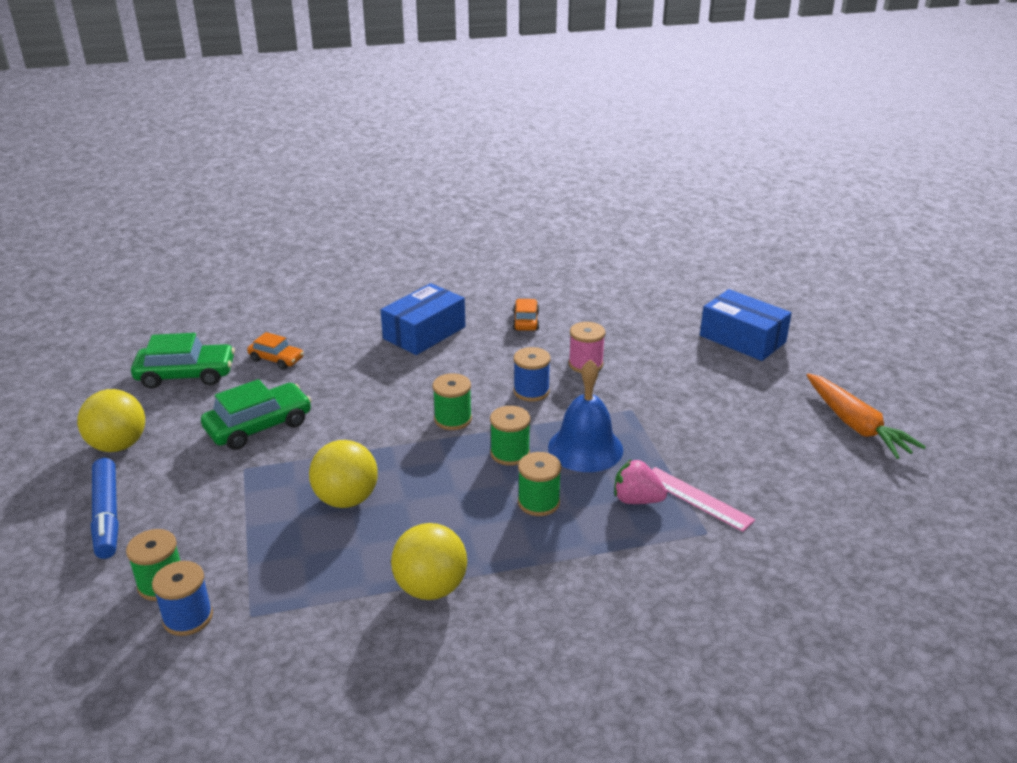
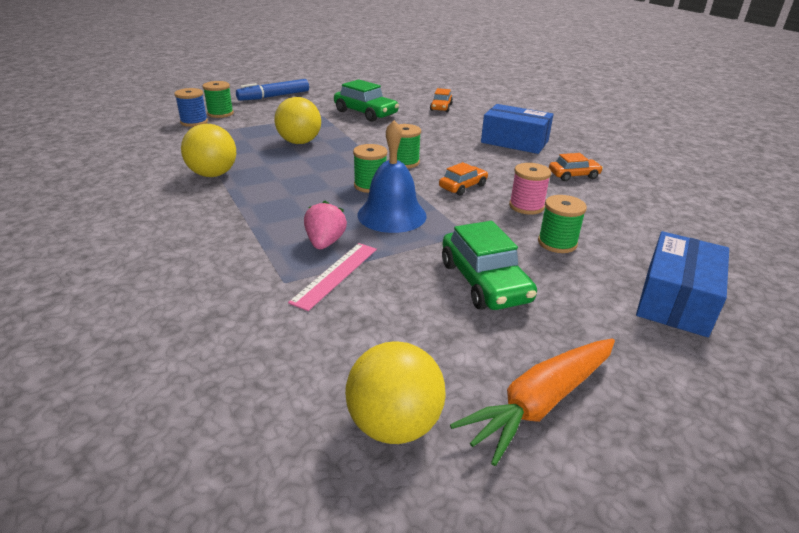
camera: 75 degrees right, 0 degrees up
(118, 445) = (333, 89): yellow ball -> yellow ball (394, 425)
(186, 375) = (407, 91): green car -> green car (484, 282)
(531, 391) = (463, 186): blue spool -> orange car
(538, 502) = (311, 201): green spool -> green spool (557, 243)

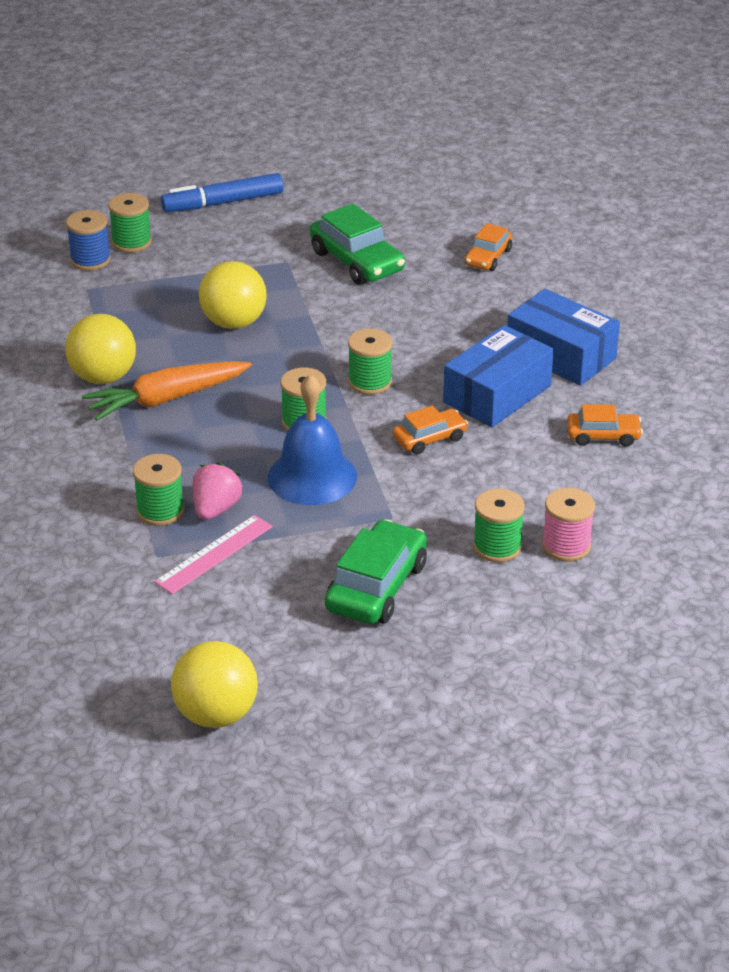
camera: 15 degrees right, 5 degrees up
(278, 249) = (160, 511): none -> green spool
(484, 282) = (376, 587): green car -> green car turned 150 degrees counterclockwise
(526, 206) = (496, 484): pink spool -> pink spool (566, 546)
(540, 403) = (356, 719): orange carrot -> orange carrot (166, 399)
(676, 300) = (581, 640): blue box -> blue box (497, 394)

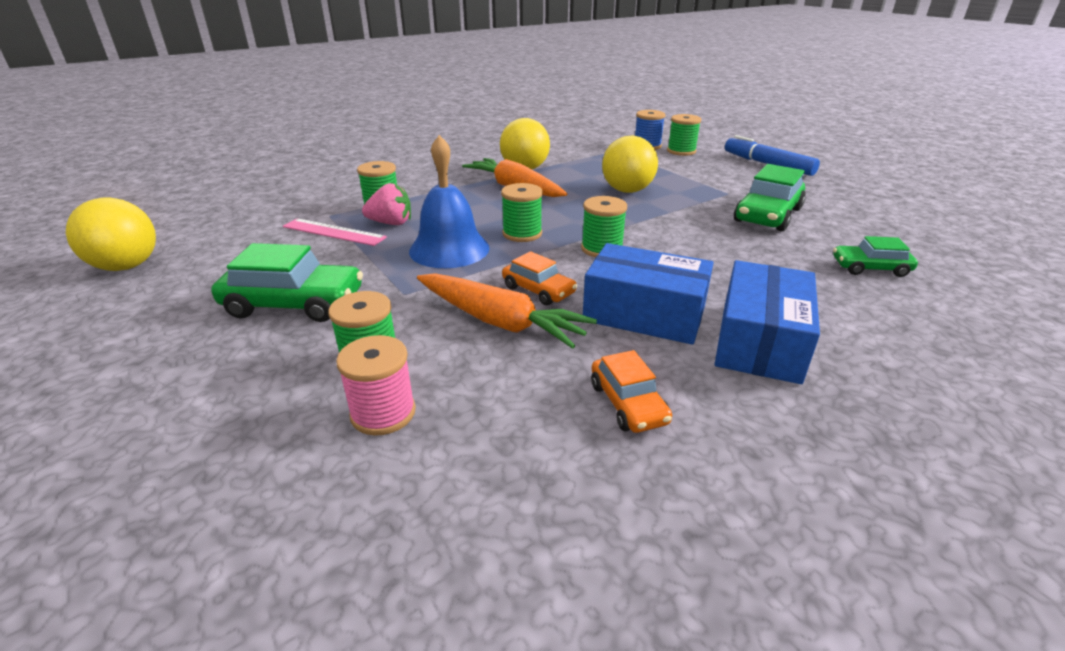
camera: 70 degrees right, 5 degrees down
(471, 470) = (500, 322): none -> orange carrot
(488, 257) = (870, 268): orange car -> green car

